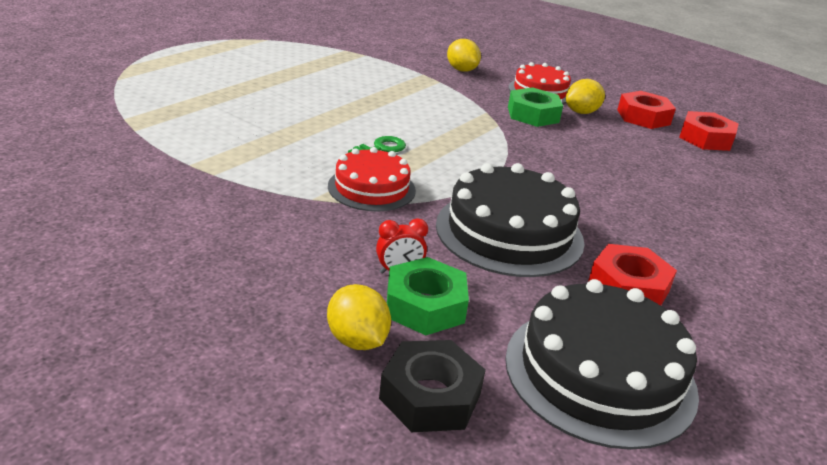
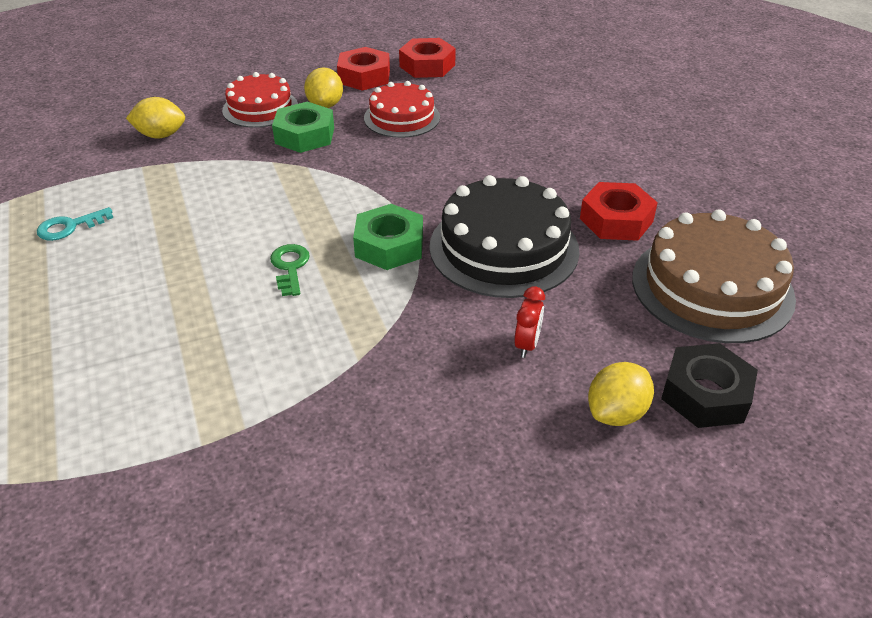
camera: 55 degrees left, 10 degrees up
(340, 72) = (70, 227): none -> turquoise key
(357, 340) = (616, 413): yellow lemon -> yellow lemon turned 45 degrees counterclockwise
(371, 188) = (367, 306): red cake -> red cake (402, 117)
(425, 306) = (586, 348): green nut -> green nut (389, 245)
(600, 373) = (712, 287): black cake -> brown cake

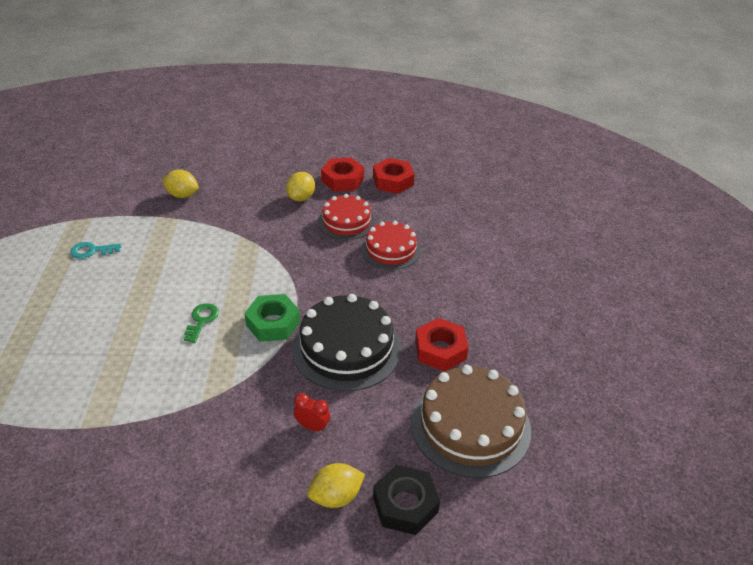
camera: 20 degrees right, 0 degrees up
(260, 108) = (257, 189): red cake -> red cake (391, 250)
(305, 135) = (272, 219): green nut -> none
(527, 344) = (312, 427): red clock -> red clock turned 105 degrees counterclockwise

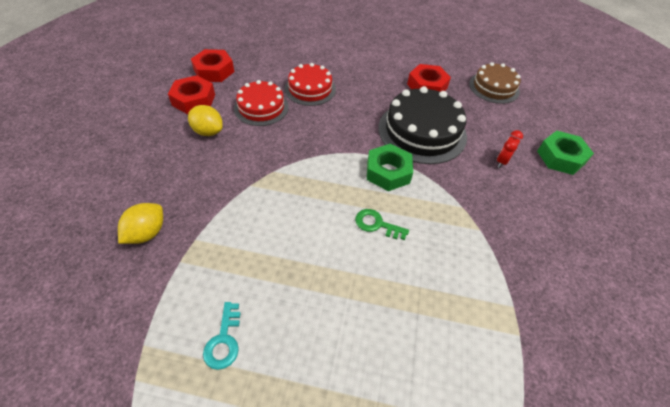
camera: 80 degrees left, 10 degrees up
(336, 496) = (560, 157): yellow lemon -> green nut
(405, 504) = (560, 126): black nut -> none
(470, 425) = (494, 87): brown cake -> brown cake, size x0.63

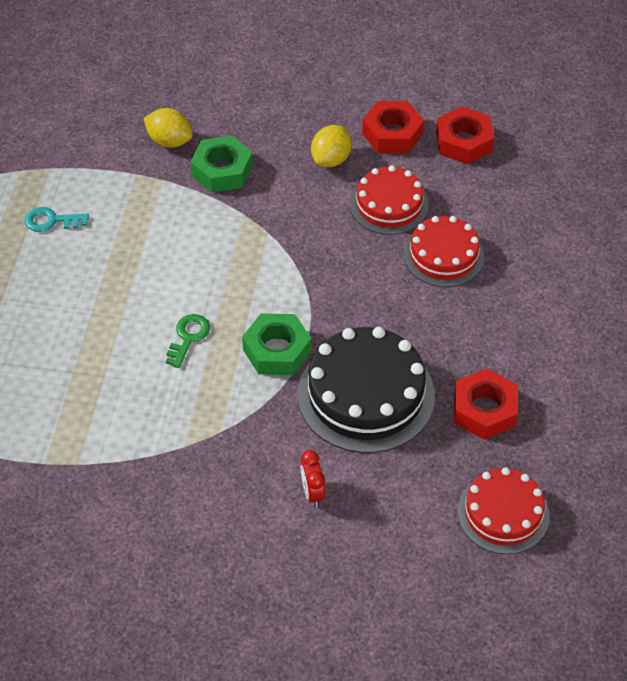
camera: 90 degrees right, 0 degrees up
(494, 87) = (503, 513): brown cake -> red cake
(502, 161) = (312, 493): red clock -> red clock turned 135 degrees counterclockwise
(560, 157) = (331, 579): green nut -> green nut (222, 171)

